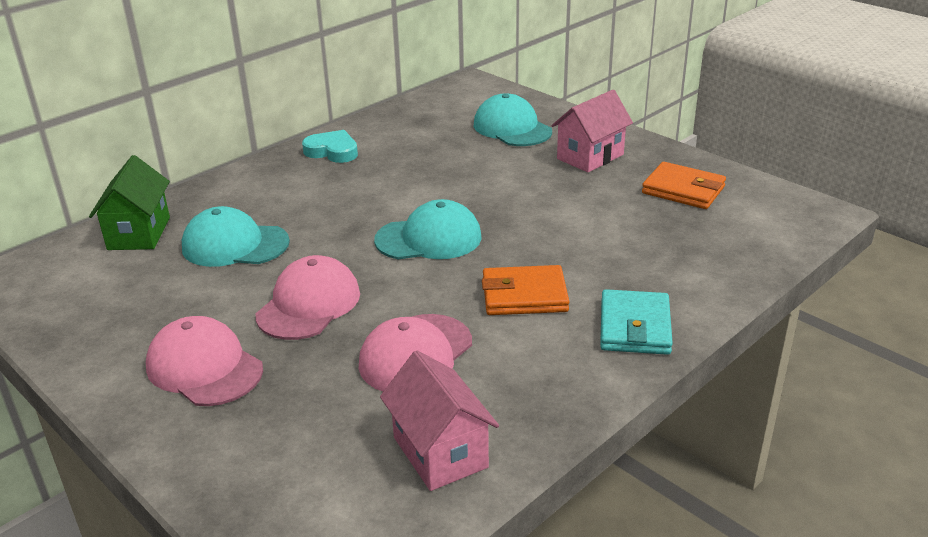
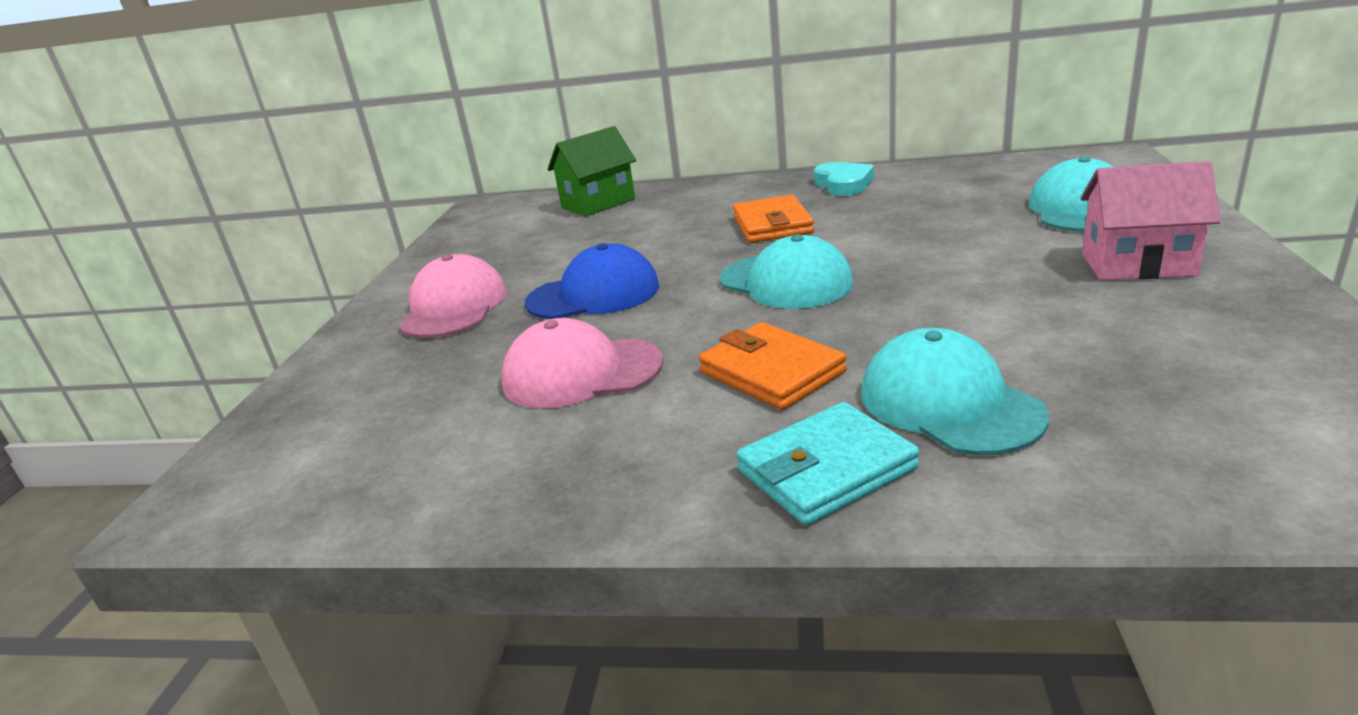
camera: 55 degrees right, 5 degrees down
(235, 245) = (635, 231): turquoise cap -> turquoise cap (949, 403)
(309, 304) = (593, 294): pink cap -> blue cap
(440, 452) = (433, 465): pink house -> none
(683, 190) = (1225, 347): orange wallet -> orange wallet (772, 225)

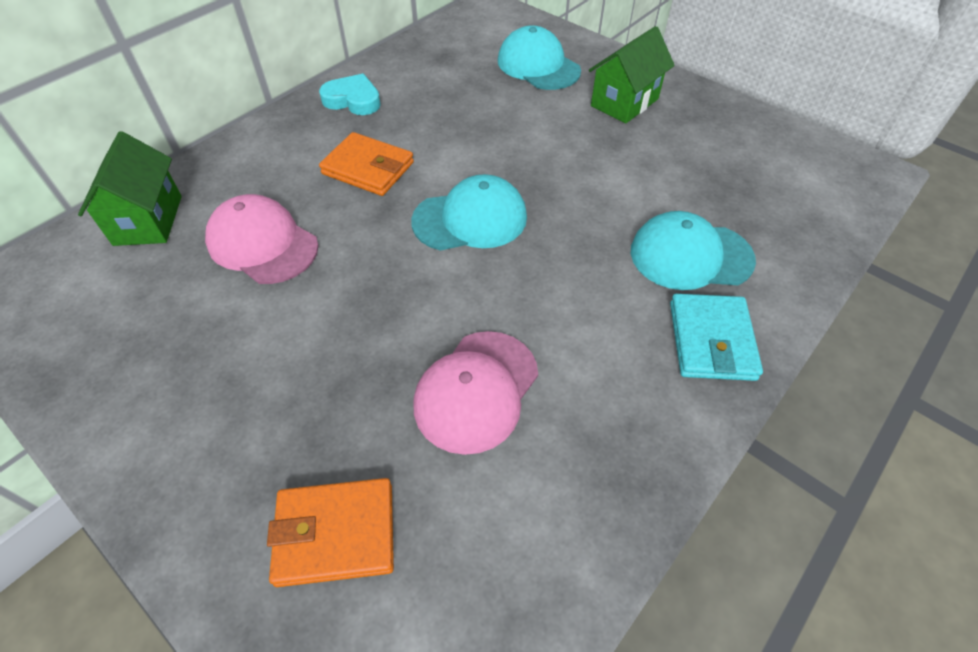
camera: 60 degrees left, 25 degrees up
(454, 307) = (235, 422): pink cap -> pink cap (262, 244)
(593, 294) = (348, 319): blue cap -> none
(771, 372) = (584, 298): orange wallet -> orange wallet (335, 534)
(1137, 264) = (624, 102): pink house -> green house

